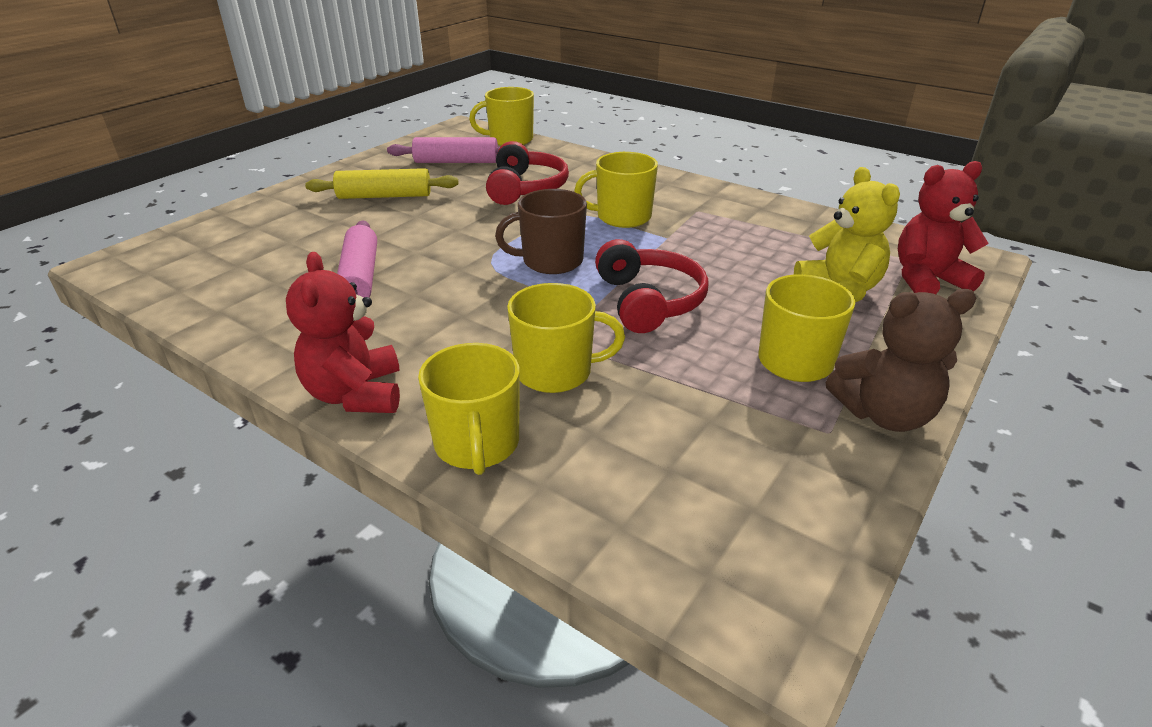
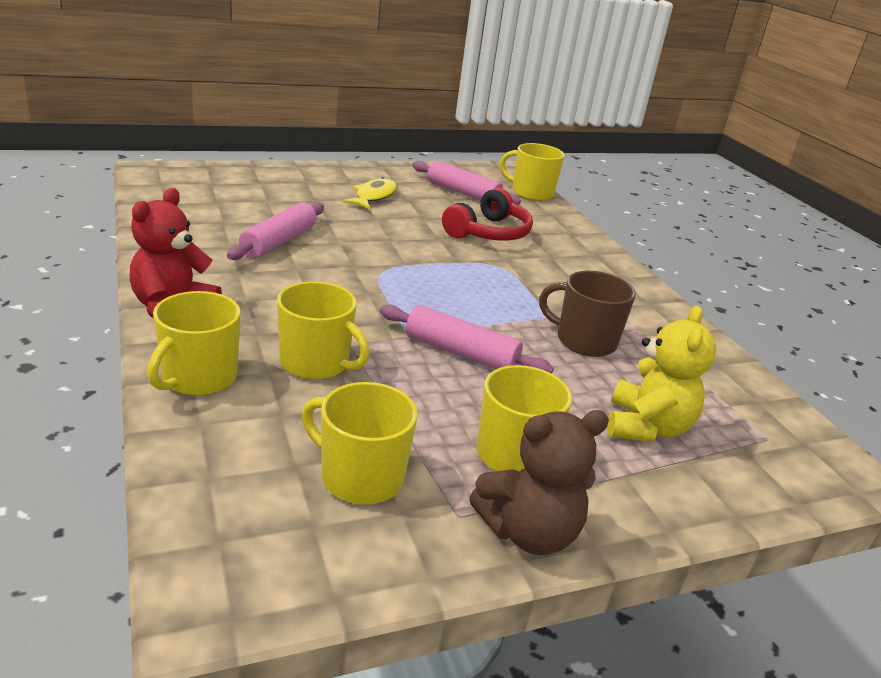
camera: 30 degrees right, 5 degrees down
(384, 196) = (374, 196): yellow rolling pin -> yellow fish
(551, 261) = (428, 290): brown mug -> brown mug (584, 341)
(622, 217) = (536, 285): yellow mug -> yellow mug (360, 477)
(649, 301) = (461, 353): red headphones -> pink rolling pin
(884, 414) = (529, 532): brown teddy bear -> brown teddy bear turned 45 degrees counterclockwise
(927, 280) = (759, 463): red teddy bear -> none

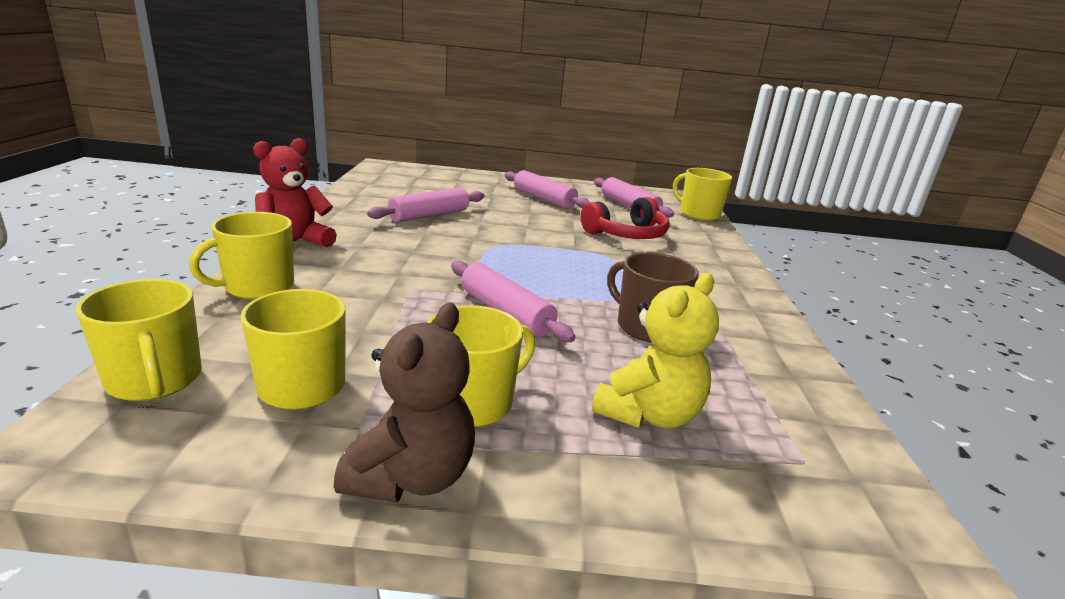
camera: 25 degrees right, 5 degrees down
(316, 363) = (364, 295): yellow mug -> yellow mug (155, 380)
(374, 196) = (544, 199): yellow fish -> pink rolling pin
(529, 532) = (412, 477): brown teddy bear -> brown teddy bear turned 75 degrees counterclockwise

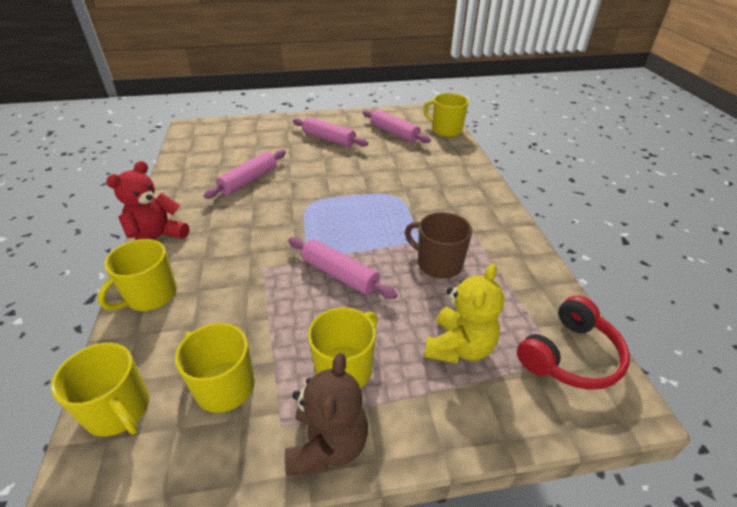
camera: 10 degrees left, 15 degrees up
(627, 234) = (401, 166): red headphones -> red headphones (570, 356)

